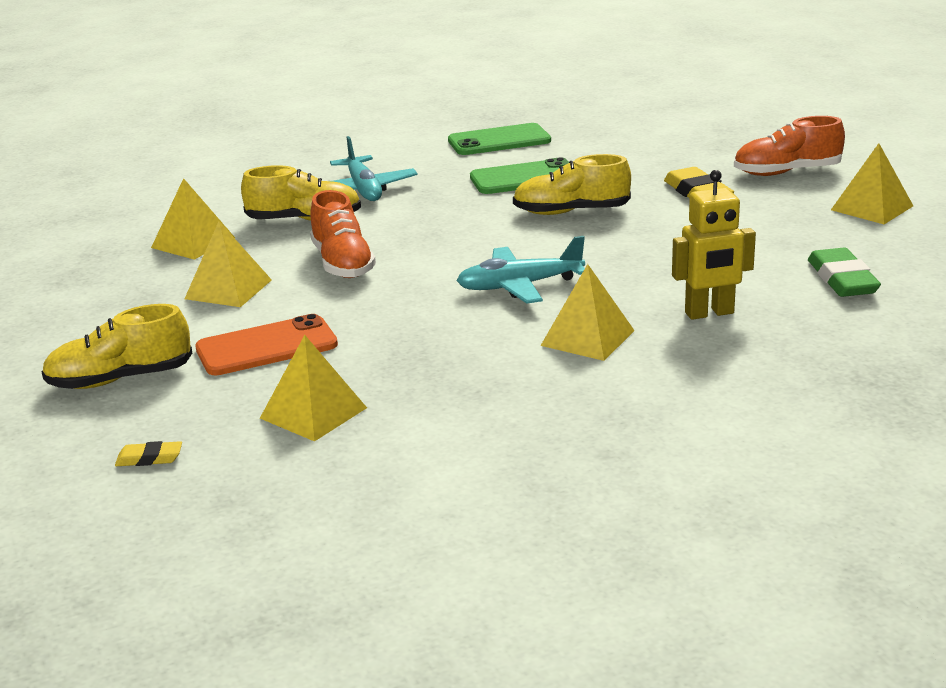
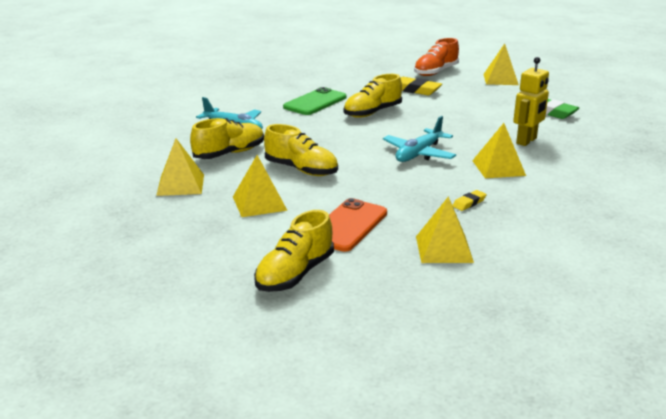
camera: 40 degrees left, 0 degrees up
(149, 458) = (405, 308): yellow eraser -> yellow eraser (469, 203)
(342, 263) = (301, 170): orange shoe -> yellow shoe
(499, 141) = (263, 87): green phone -> none

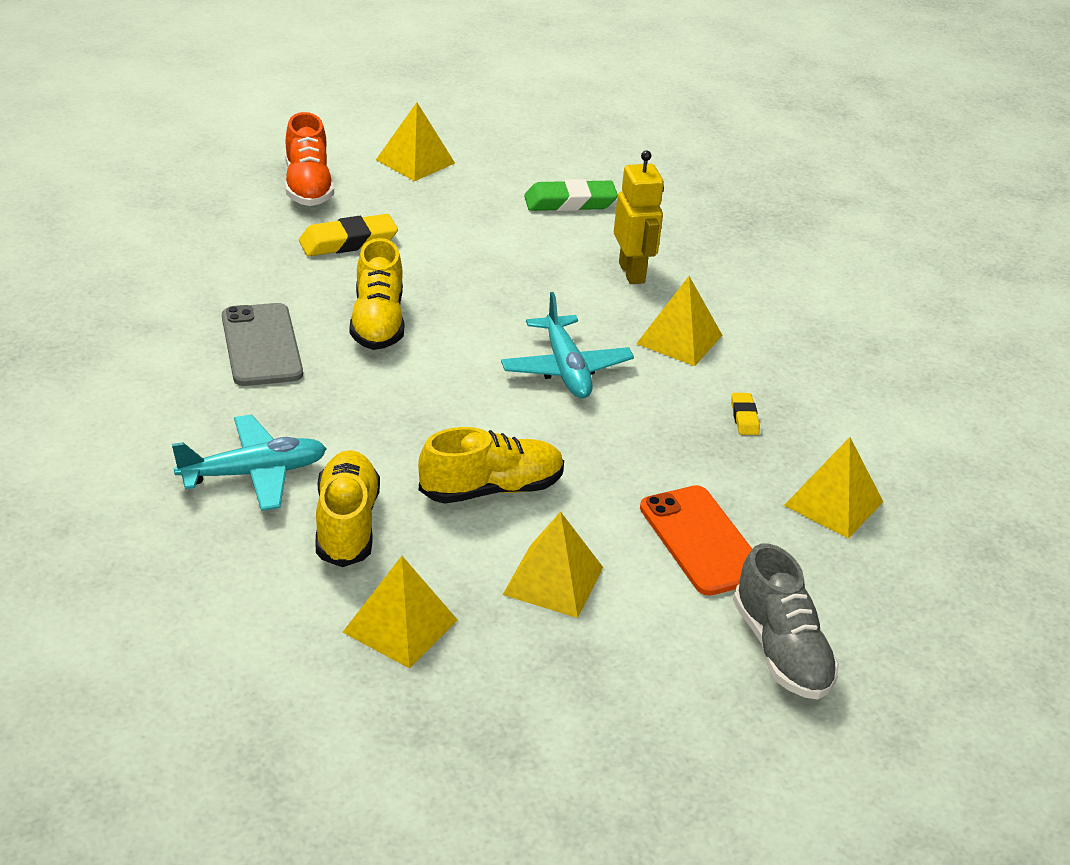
camera: 55 degrees left, 10 degrees up
(295, 274) = (781, 650): yellow shoe -> grey shoe
(315, 102) = (261, 345): green phone -> grey phone

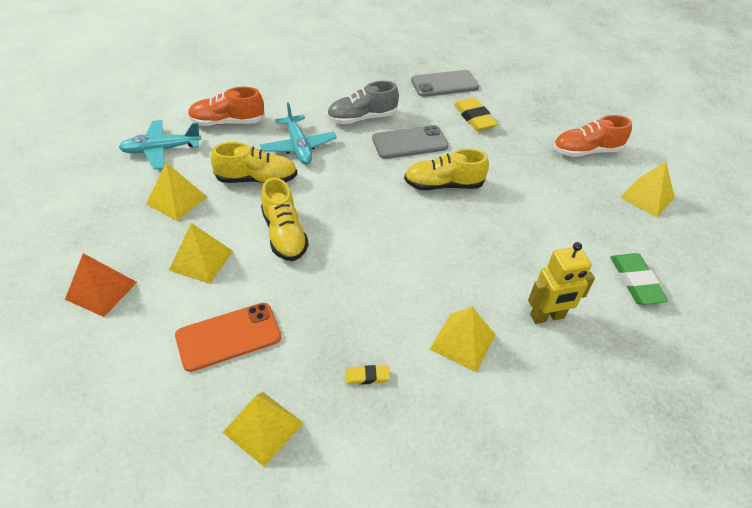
camera: 90 degrees right, 10 degrees up
(83, 290) = (444, 84): none -> grey phone
(152, 573) = (227, 122): none -> orange shoe
(348, 242) = (528, 170): yellow eraser -> yellow eraser (474, 118)
(565, 369) = (411, 272): turquoise plane -> turquoise plane (161, 150)
(629, 695) = (101, 290): none -> orange pyramid
(781, 650) = (117, 372): grey shoe -> grey shoe (362, 118)

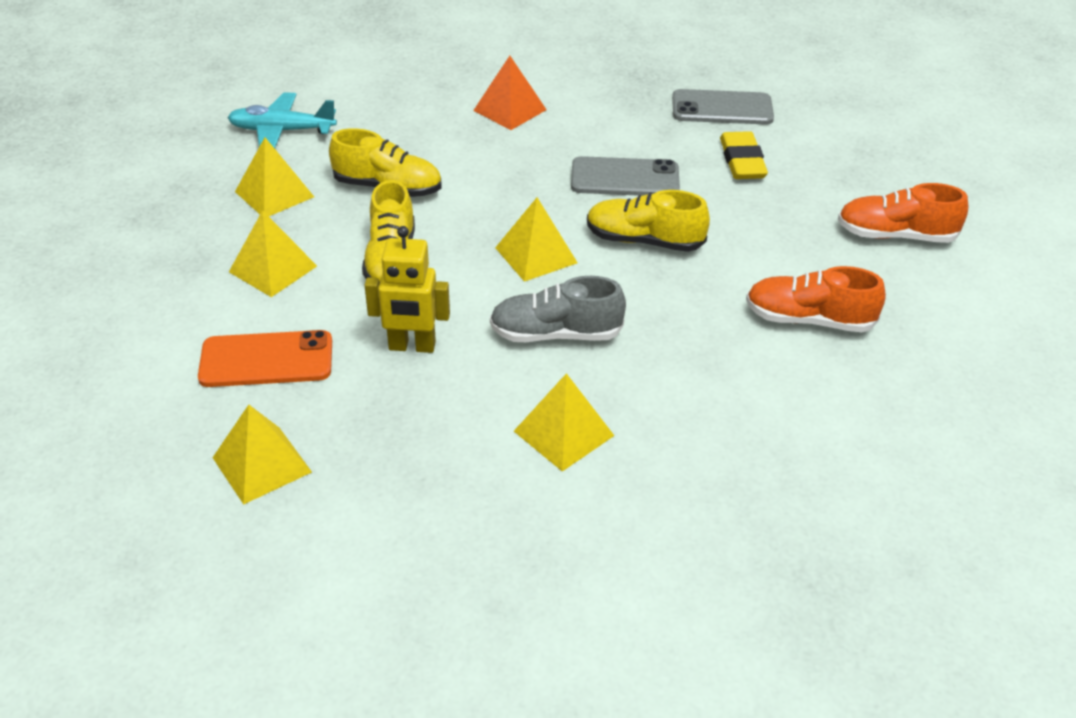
camera: 20 degrees right, 5 degrees down
(101, 290) = (141, 278): orange pyramid -> orange pyramid (510, 110)
(227, 122) = (383, 111): orange shoe -> orange shoe (809, 320)
(298, 147) = (463, 157): turquoise plane -> none
(362, 118) = (572, 135): grey shoe -> grey shoe (556, 334)
(367, 376) = (415, 442): yellow eraser -> none
(547, 317) = (701, 431): yellow robot -> yellow robot (412, 346)
(635, 282) = (864, 418): green eraser -> none
(647, 197) = (956, 315): yellow pyramid -> yellow pyramid (536, 255)

